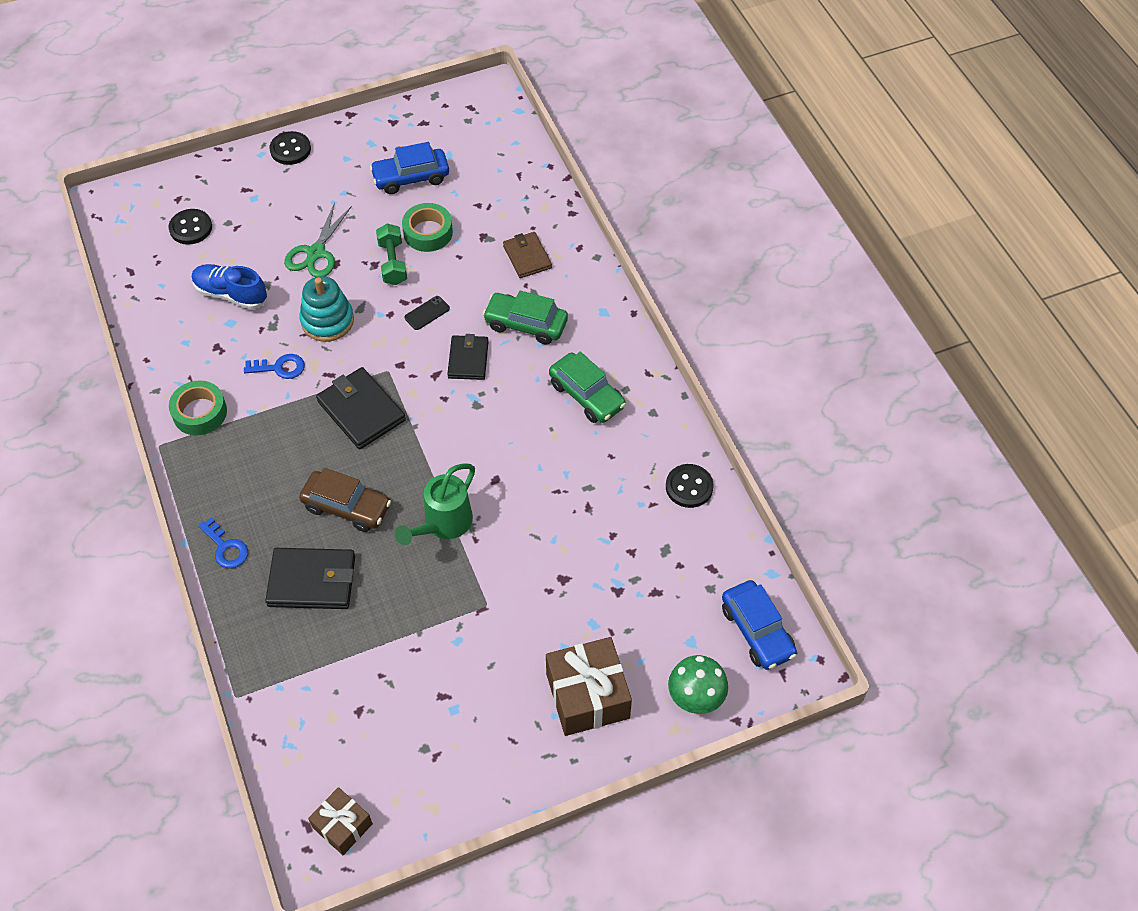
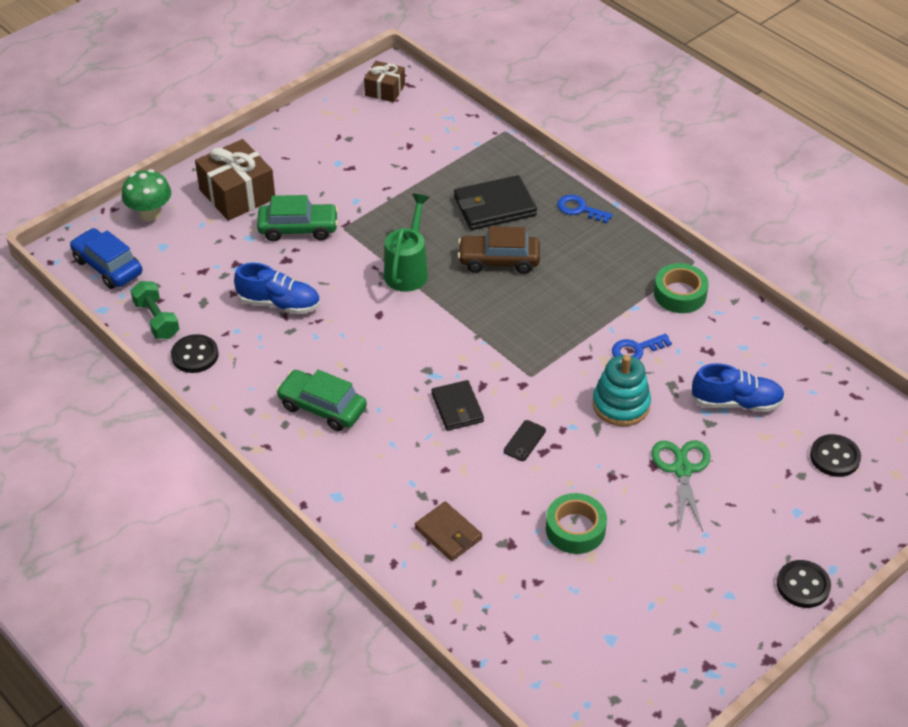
camera: 160 degrees right, 10 degrees down
(361, 411) = (534, 335): black wallet -> none
(392, 263) = (593, 483): green dumbbell -> green dumbbell (157, 320)
(411, 177) = (636, 592): blue car -> none
(526, 324) = (415, 459): green car -> green car (298, 229)
(589, 523) = (279, 304): none -> blue shoe

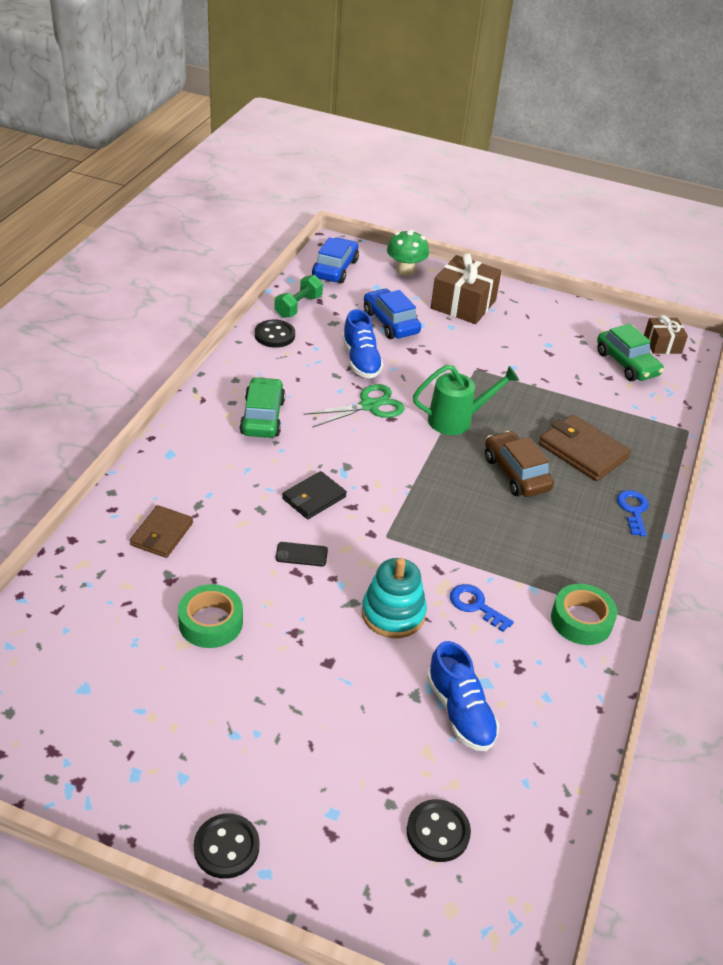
camera: 60 degrees right, 5 degrees down
(232, 259) = (390, 323): none -> blue car
(298, 229) = (453, 346): green car -> green car (627, 364)
(494, 206) = (583, 451): black wallet -> brown wallet
(682, 470) = (335, 688): green scissors -> green scissors (369, 406)

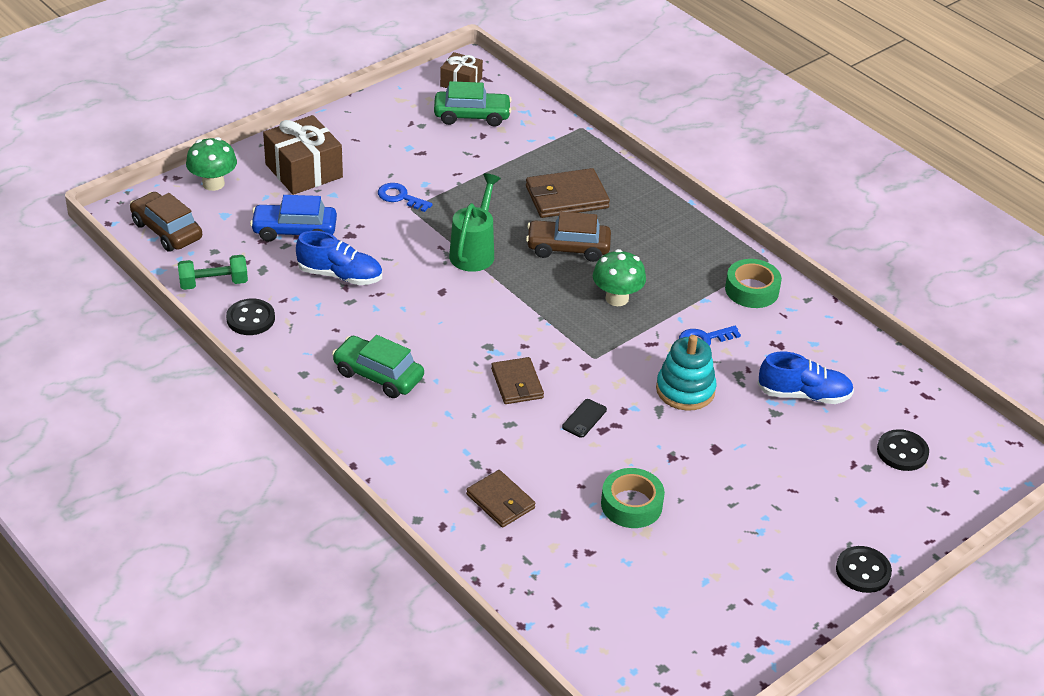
camera: 60 degrees left, 0 degrees up
(298, 306) = (214, 283): green dumbbell -> green dumbbell turned 75 degrees counterclockwise
(314, 498) = (517, 383): black wallet -> brown wallet
(335, 269) = (167, 231): blue car -> brown car
(369, 406) = (414, 298): green scissors -> none
(479, 526) = (617, 298): none -> green mushroom
(633, 510) = (653, 204): blue key -> blue key (400, 197)

